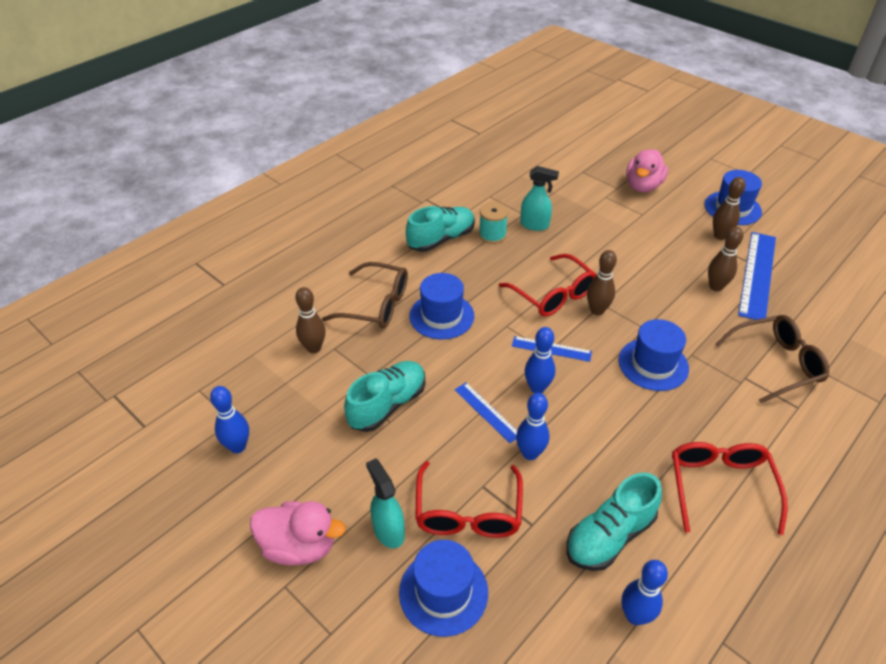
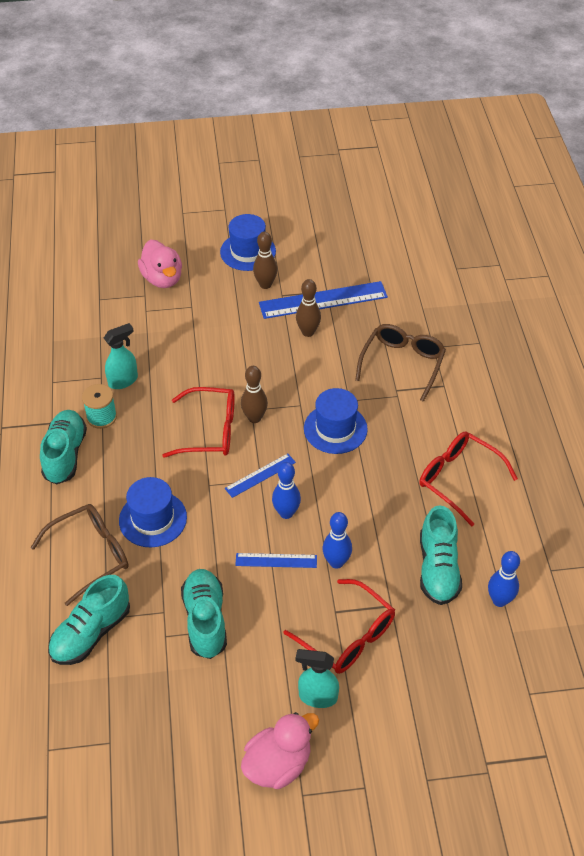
camera: 50 degrees left, 5 degrees up
(238, 446) = (142, 753): blue bowling pin -> none
(314, 348) = (91, 633): brown bowling pin -> turquoise shoe
(443, 592) = (393, 695): blue hat -> none
(758, 275) = (323, 300): blue ruler -> blue ruler turned 75 degrees counterclockwise

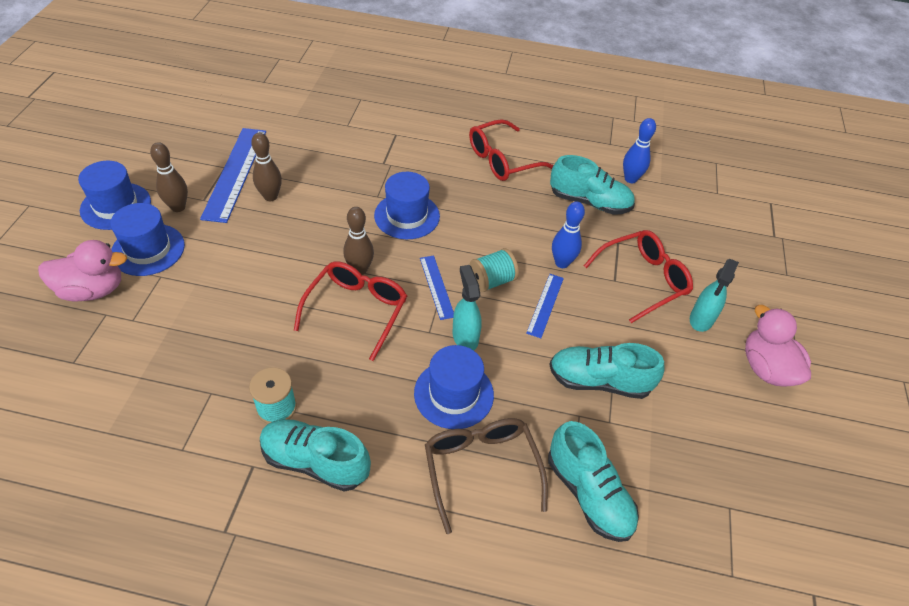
camera: 75 degrees left, 0 degrees up
(123, 381) = (232, 371): turquoise spray bottle -> turquoise spray bottle (465, 337)
(213, 288) = (148, 249): none -> blue hat
(286, 513) = (492, 281): blue bowling pin -> turquoise spool
(402, 363) = (354, 149): brown glasses -> none

